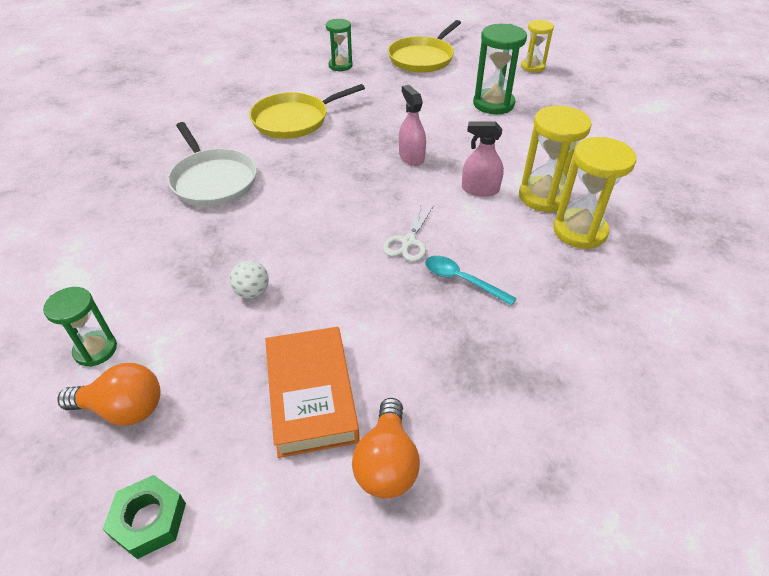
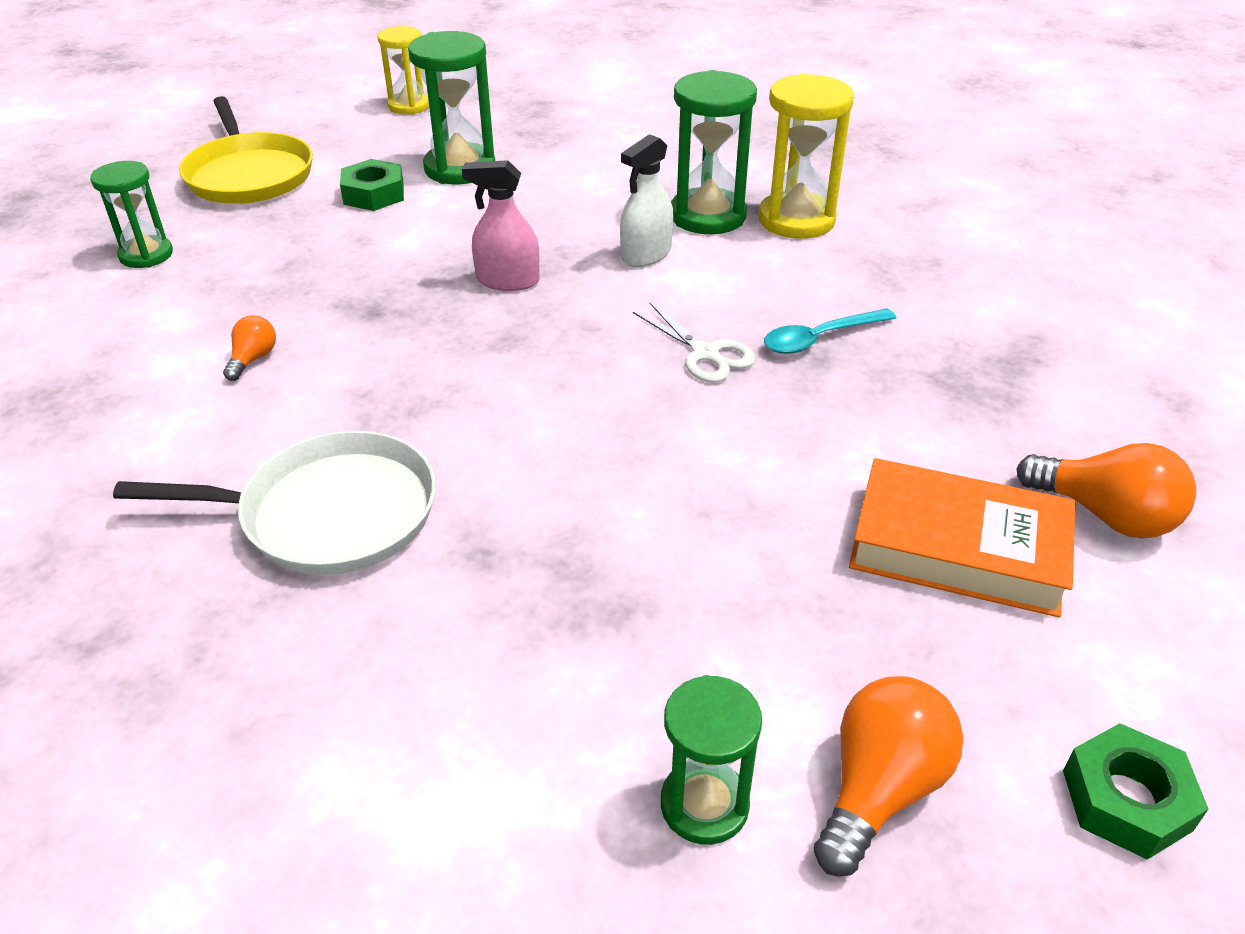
camera: 60 degrees left, 5 degrees down
(252, 292) = (696, 548): white ball -> none
(294, 120) = (253, 359): yellow pan -> orange light bulb
(443, 92) = (374, 194): none -> green nut
(480, 189) = (646, 254): pink spray bottle -> white spray bottle
(543, 196) = (708, 216): yellow hourglass -> green hourglass

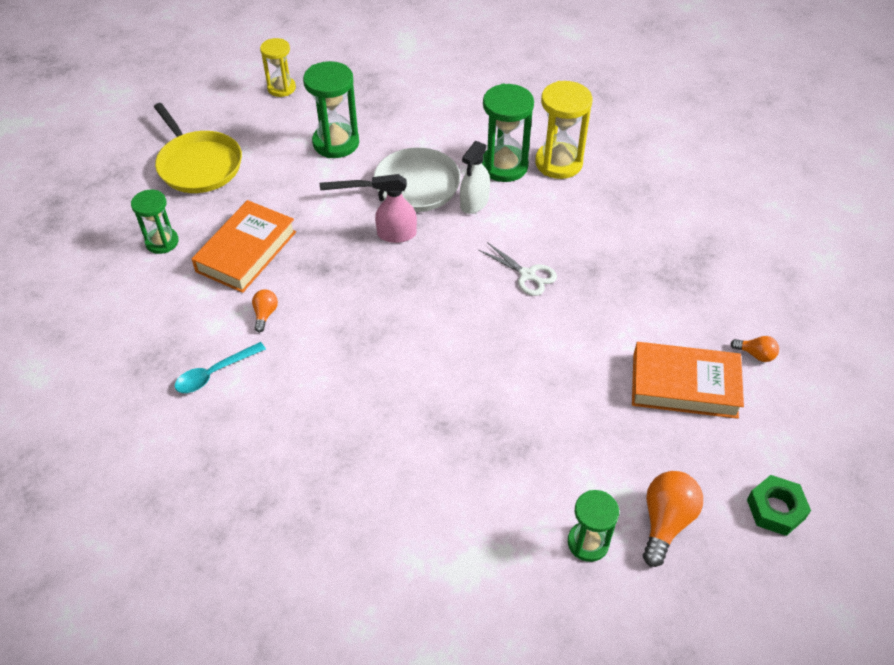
camera: 10 degrees left, 10 degrees up
(265, 278) = (246, 251): none -> orange book
(329, 514) = (351, 412): white pan -> white pan (411, 186)
(374, 194) = (288, 172): green nut -> none
(819, 339) = (589, 255): turquoise spoon -> turquoise spoon (214, 373)
(1105, 515) = (755, 354): orange light bulb -> orange light bulb, size x0.54

